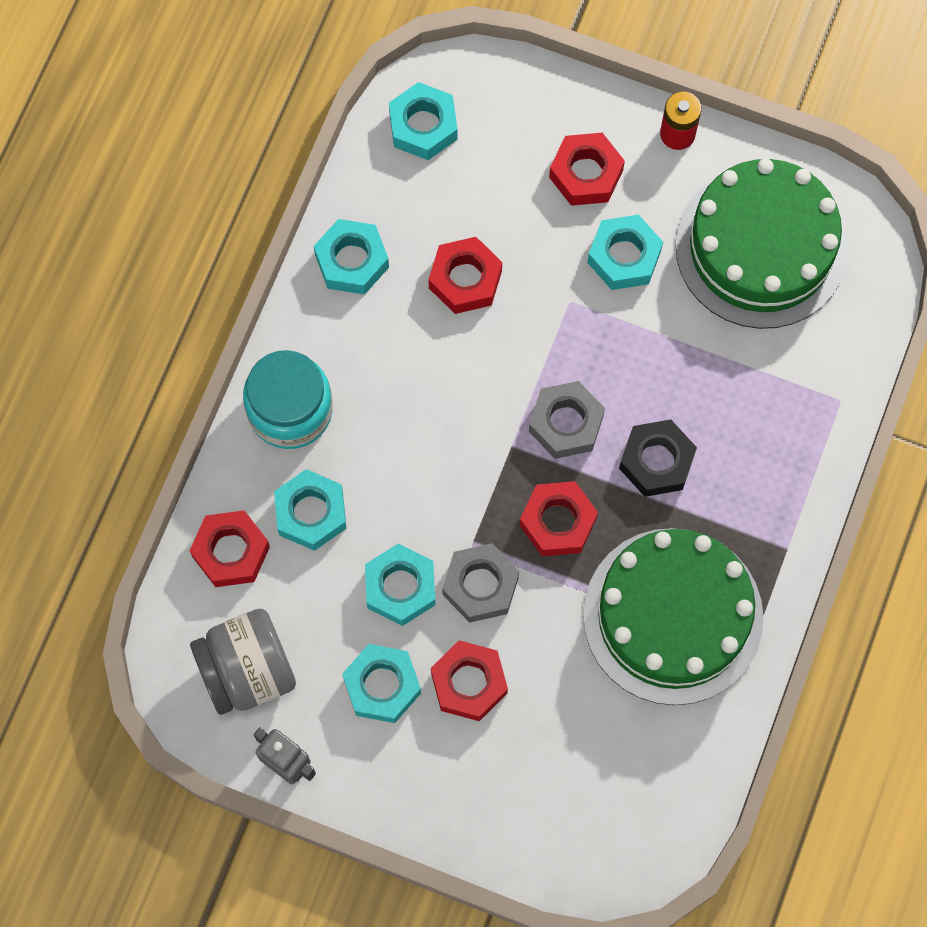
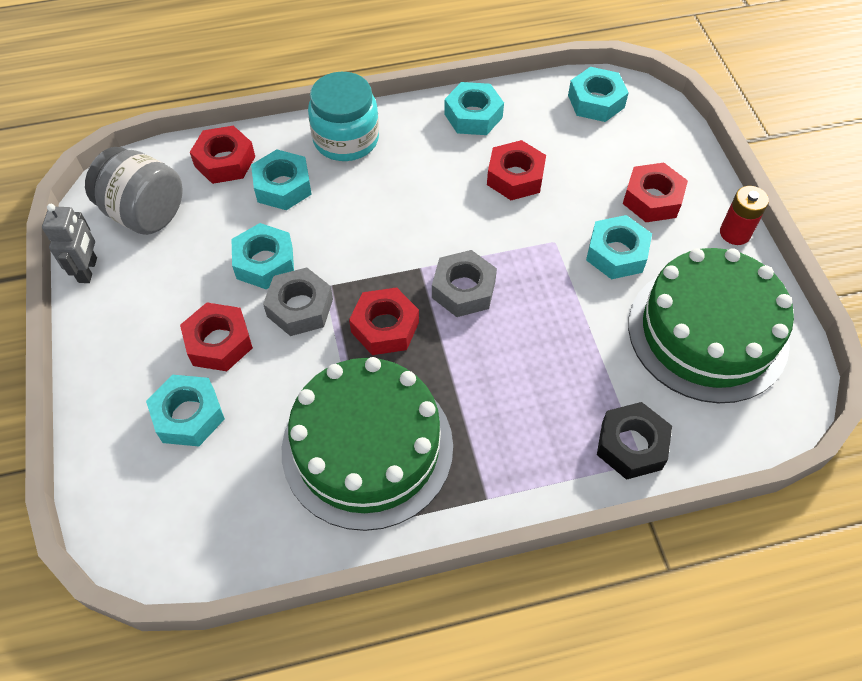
camera: 55 degrees right, 15 degrees down
(382, 686) = (182, 292): turquoise nut -> turquoise nut (188, 415)
(656, 461) = (483, 363): black nut -> black nut (631, 445)

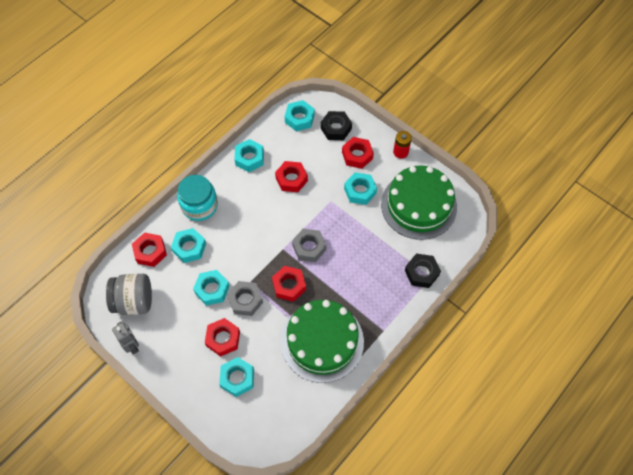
camera: 35 degrees left, 5 degrees up
(645, 143) = (336, 128): none -> black nut

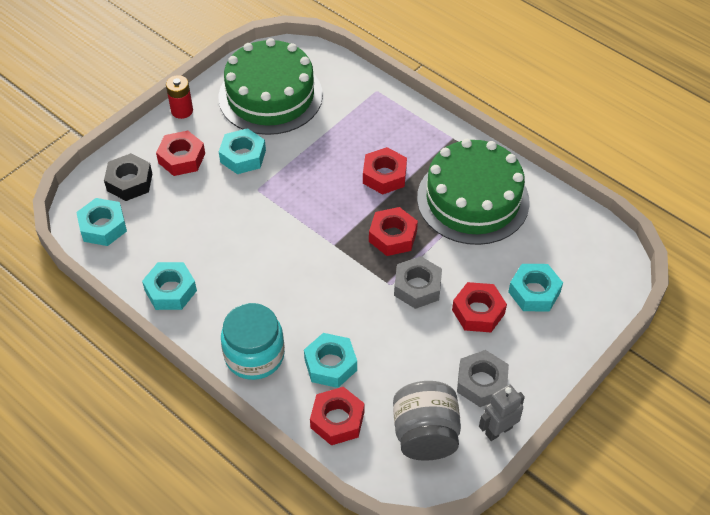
camera: 90 degrees left, 10 degrees down
(212, 289) = (401, 329): turquoise nut -> none
(291, 179) = (215, 235): red nut -> red nut (384, 176)
(309, 247) = (332, 214): grey nut -> grey nut (481, 382)
(421, 273) = (371, 98): black nut -> none

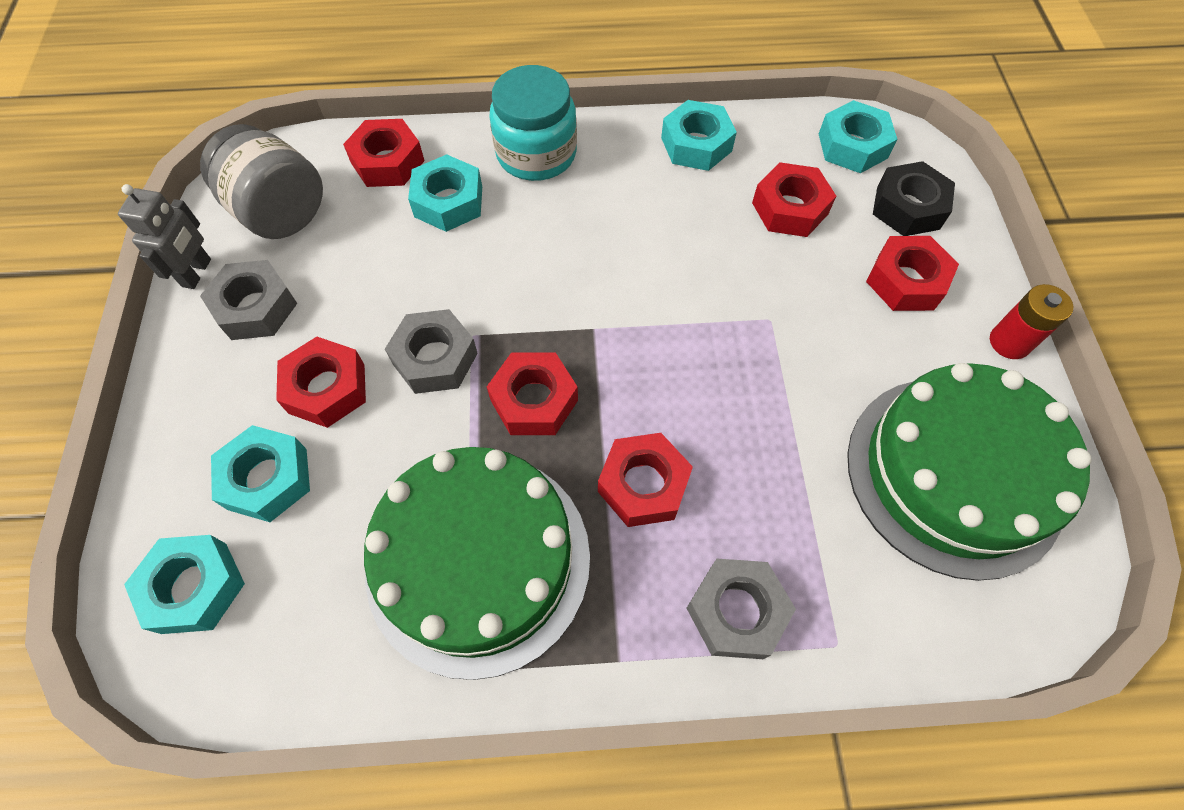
camera: 135 degrees right, 10 degrees up
(178, 224) = (789, 208): none -> red nut
(243, 156) = (848, 347): turquoise nut -> turquoise nut (194, 587)
(398, 120) = (736, 611): none -> grey nut

